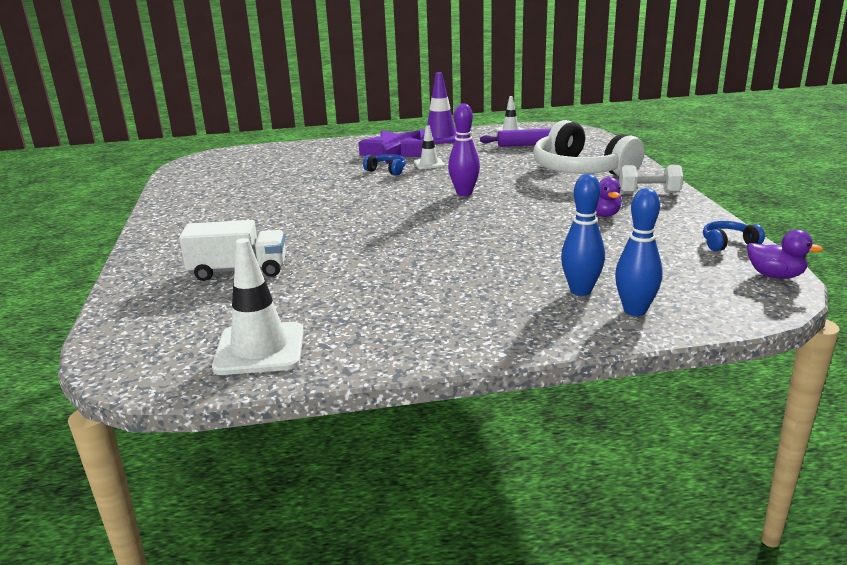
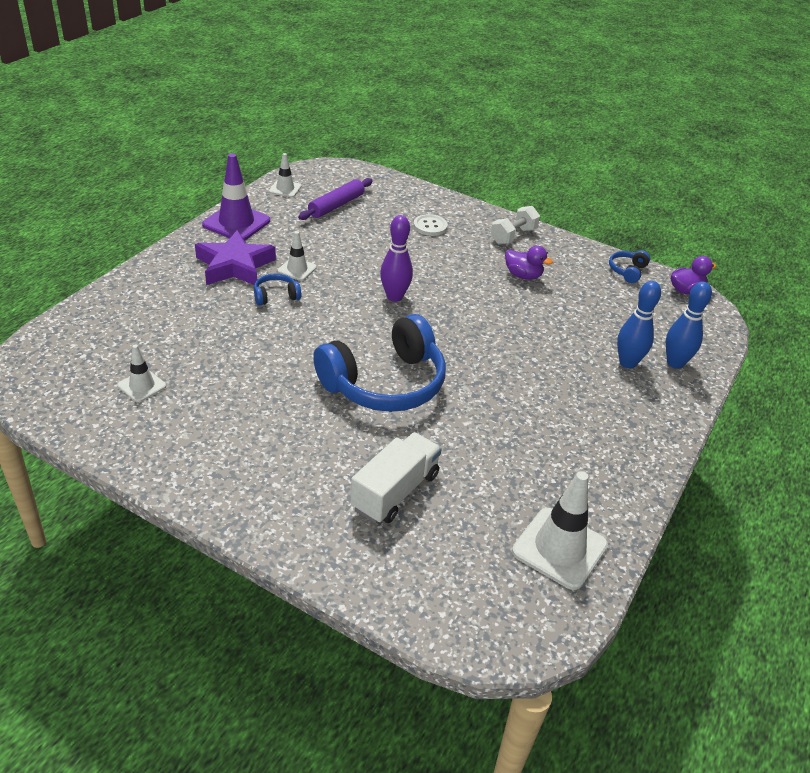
camera: 55 degrees left, 15 degrees up
(232, 180) = (142, 386): none -> white traffic cone
(356, 226) = (384, 383): none -> blue headphones
(581, 170) = (430, 226): white headphones -> white button

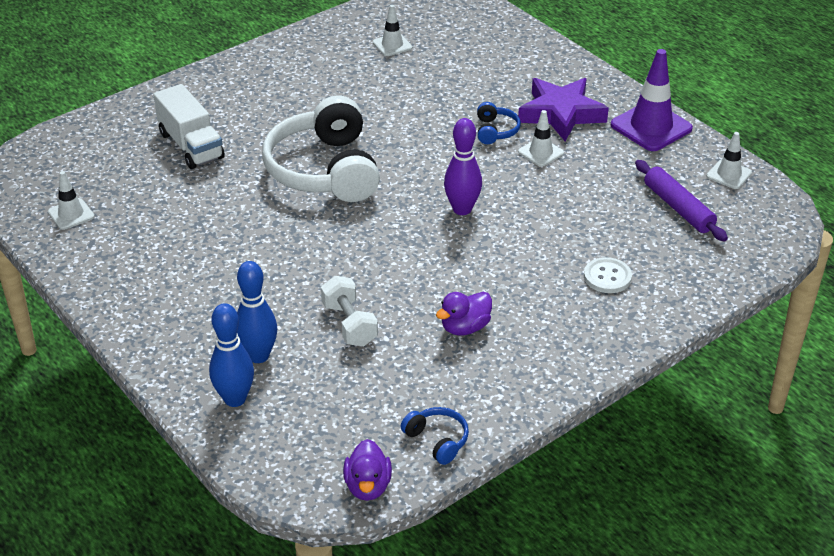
camera: 115 degrees right, 0 degrees up
(384, 383) = (325, 170): blue headphones -> white headphones
(513, 236) = (562, 350): white dumbbell -> white dumbbell (349, 324)
(559, 548) = (71, 214): white traffic cone -> white traffic cone, size x0.55

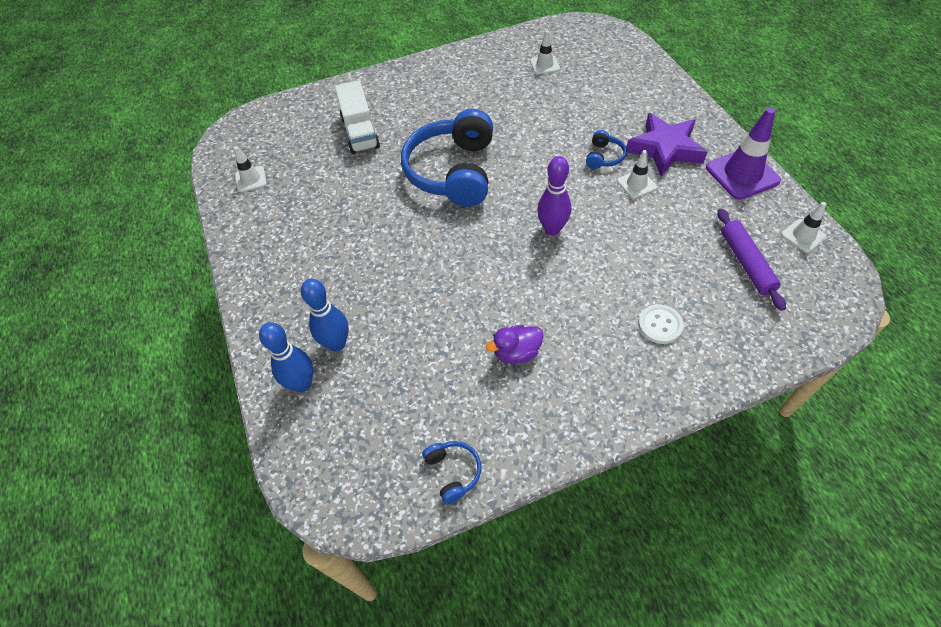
camera: 20 degrees right, 15 degrees up
(325, 170) = (453, 172): white headphones -> blue headphones
(349, 324) = (420, 328): white dumbbell -> none
(368, 486) = (376, 508): purple duck -> none

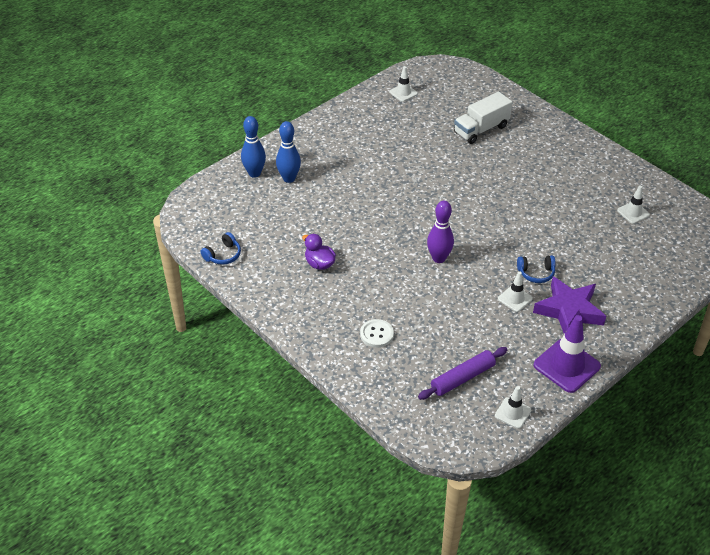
camera: 65 degrees right, 10 degrees down
(453, 172) = (468, 190): blue headphones -> none

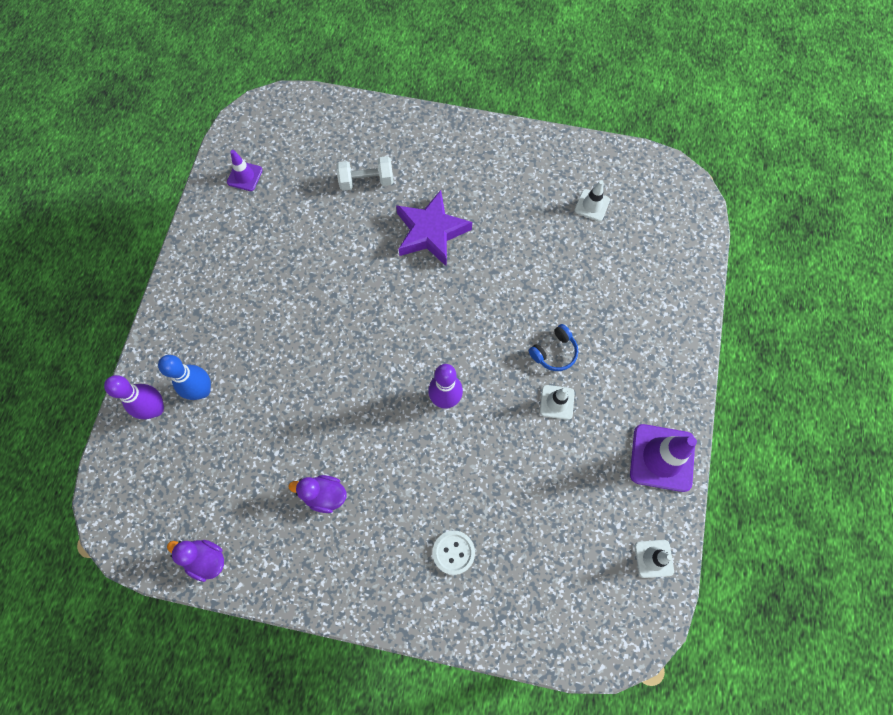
camera: 35 degrees left, 25 degrees up
(223, 255) = (206, 559): blue headphones -> purple duck
(254, 173) = (155, 409): blue bowling pin -> purple bowling pin
(403, 93) = (244, 176): white traffic cone -> purple traffic cone
(462, 378) = (577, 548): purple rolling pin -> none
(481, 129) = (366, 181): white truck -> white dumbbell
(569, 310) = (617, 381): purple star -> purple star (431, 232)

